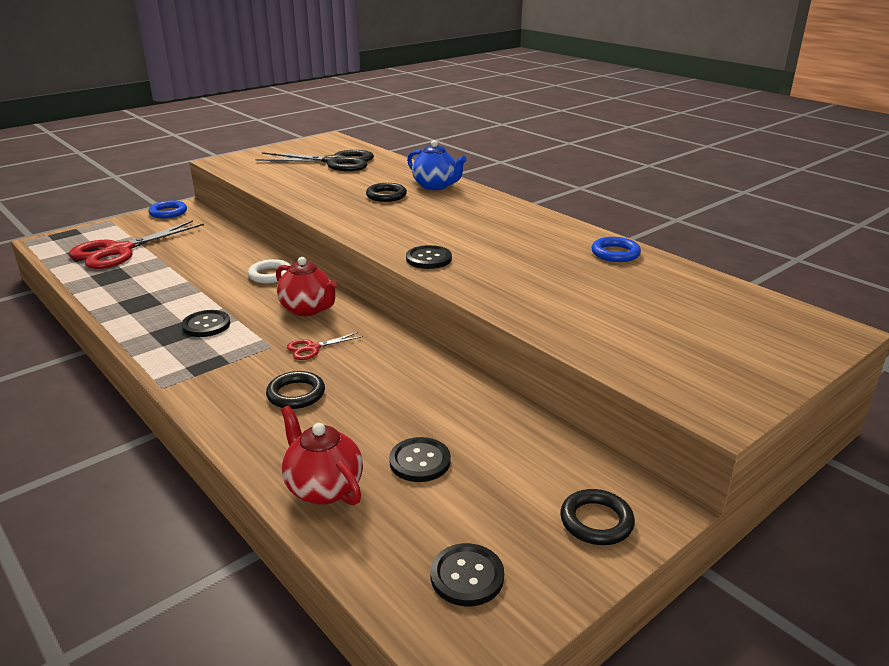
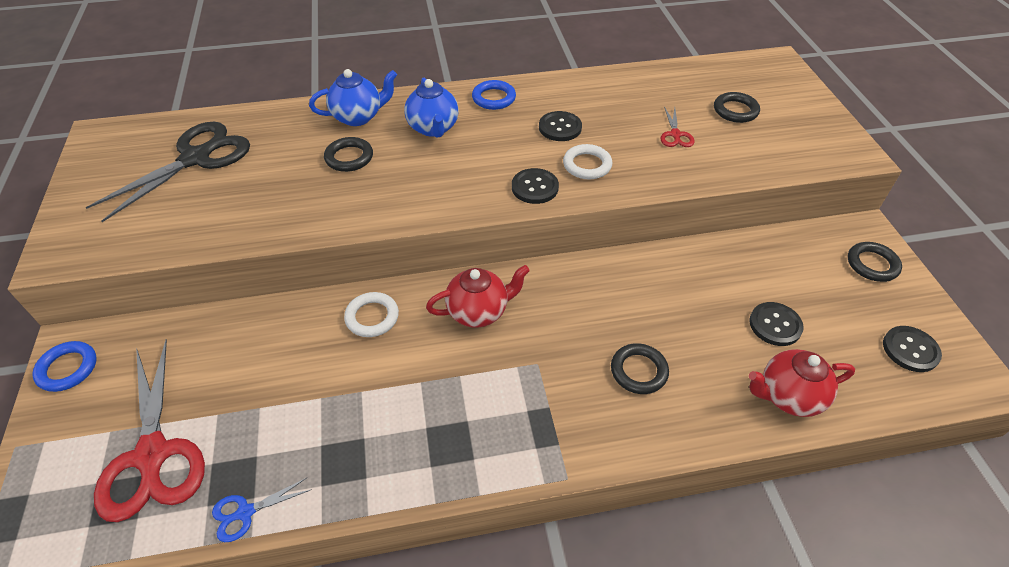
camera: 60 degrees left, 20 degrees up
(89, 287) = (245, 512): none -> blue scissors
(206, 325) = (453, 407): black button -> black button (560, 127)
(312, 348) = (561, 333): red scissors -> red scissors (675, 134)
(455, 209) = (433, 128): none -> blue teapot
(485, 271) = (587, 165): none -> white ring
(615, 253) = (603, 87): blue ring -> blue ring (494, 98)
(685, 323) = (735, 110): none -> black ring

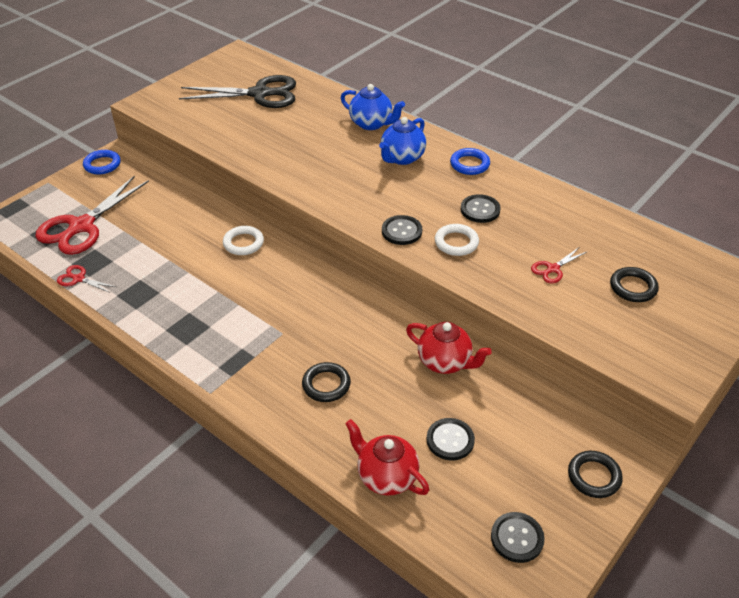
camera: 50 degrees right, 5 degrees down
(245, 512) = (78, 279): blue scissors -> red scissors
(349, 157) = (330, 143): black ring -> none
(478, 311) = (296, 284): red teapot -> red teapot (445, 362)

